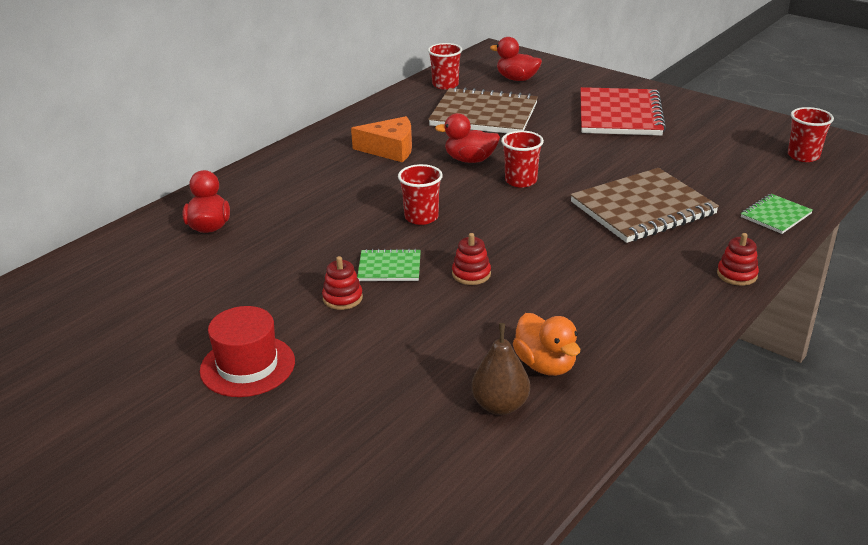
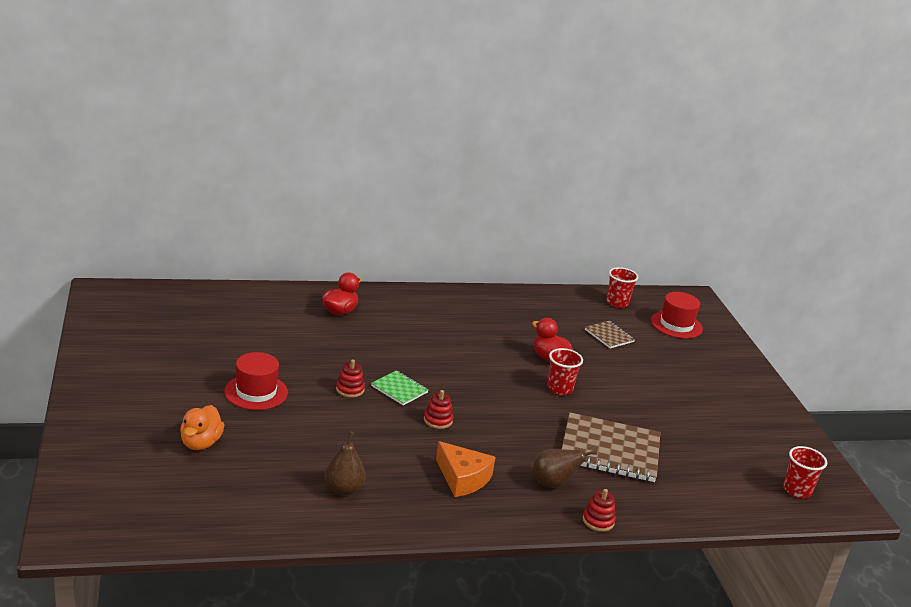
camera: 35 degrees right, 5 degrees down
(390, 149) = (510, 324): orange cheese -> orange cheese (463, 478)
(421, 217) = (462, 374): red cup -> none
(484, 115) = (609, 336): brown notebook -> brown notebook, size x0.49
(517, 79) = (676, 325): red duck -> red hat
(545, 365) = (399, 488): orange duck -> orange duck (201, 443)
(620, 115) = (708, 388): red notebook -> none
(653, 266) = (553, 483): none -> brown pear
(775, 215) = (695, 509): green notebook -> none

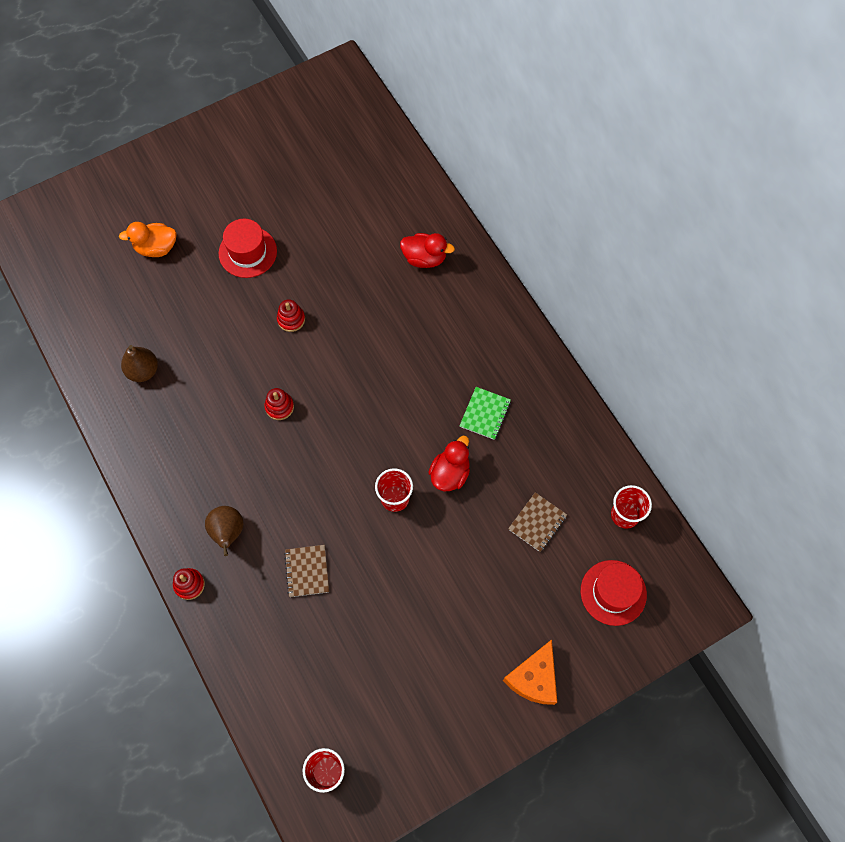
camera: 75 degrees right, 40 degrees up
(399, 389) = (313, 358): green notebook -> green notebook (485, 414)
(463, 478) = (200, 455): orange cheese -> orange cheese (534, 678)
(610, 450) = (307, 571): brown notebook -> brown notebook, size x0.49

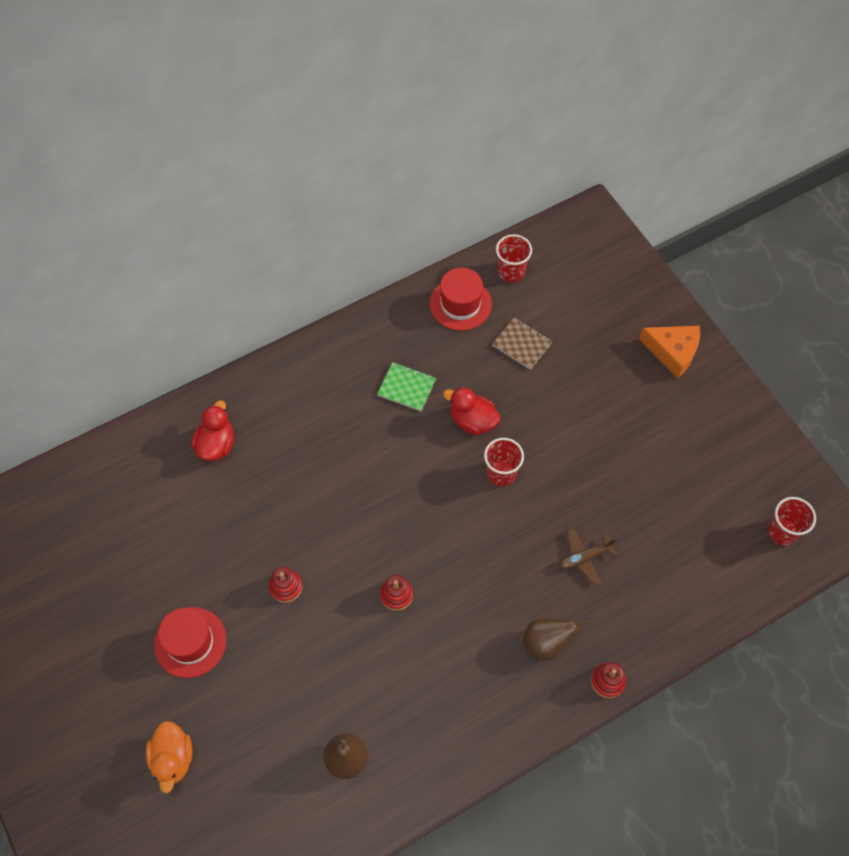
camera: 90 degrees left, 5 degrees down
(307, 571) = (584, 558): brown notebook -> brown plane
(613, 592) = (587, 285): red hat -> red hat (460, 304)

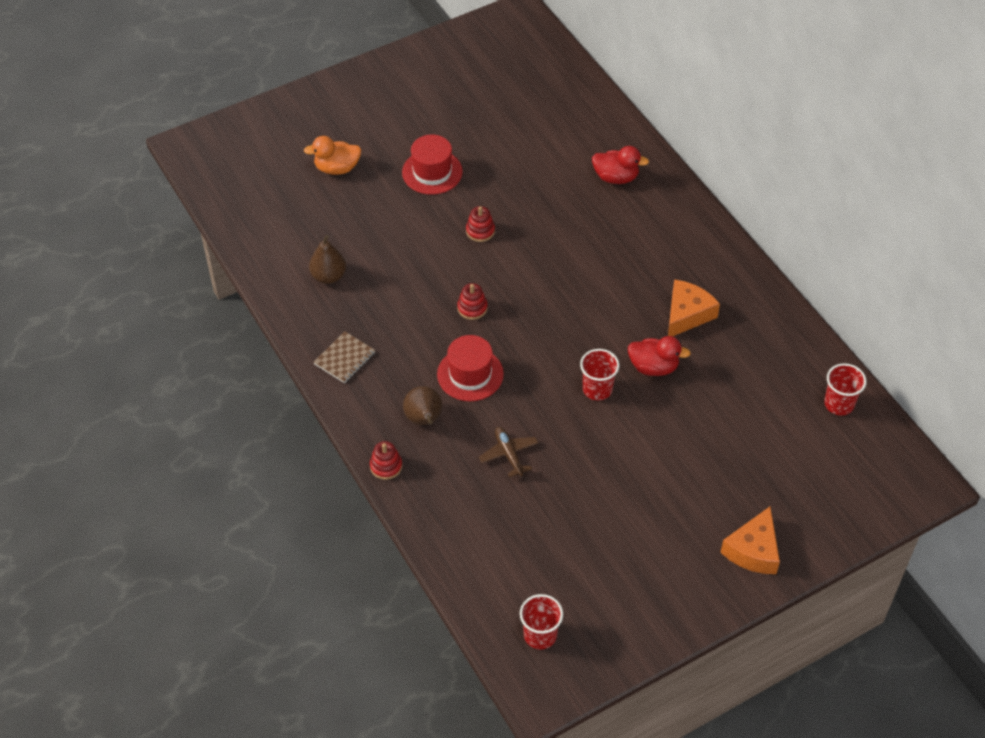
camera: 90 degrees right, 10 degrees down
(406, 387) = (687, 314): green notebook -> orange cheese
(460, 304) = (791, 359): red hat -> red hat (470, 374)
(472, 421) = (653, 367): red duck -> red duck turned 75 degrees clockwise
(522, 344) = (748, 411): brown notebook -> brown notebook (345, 358)

